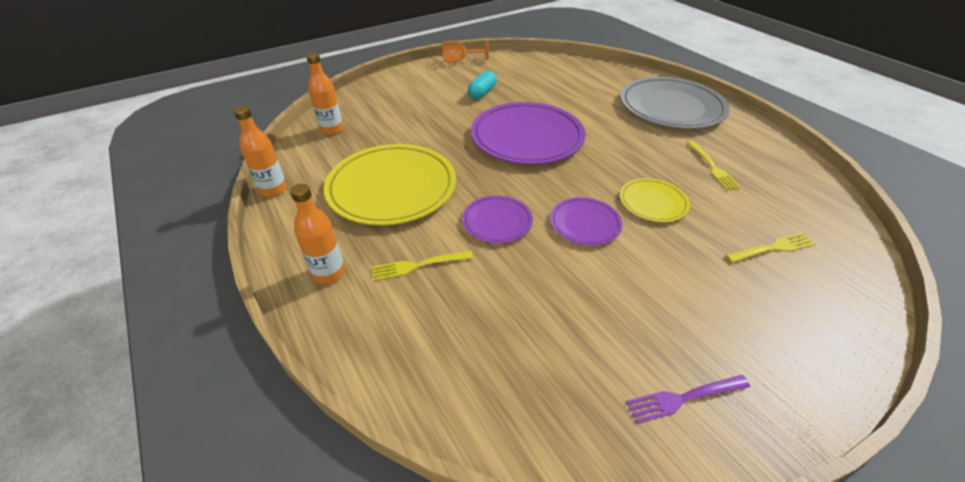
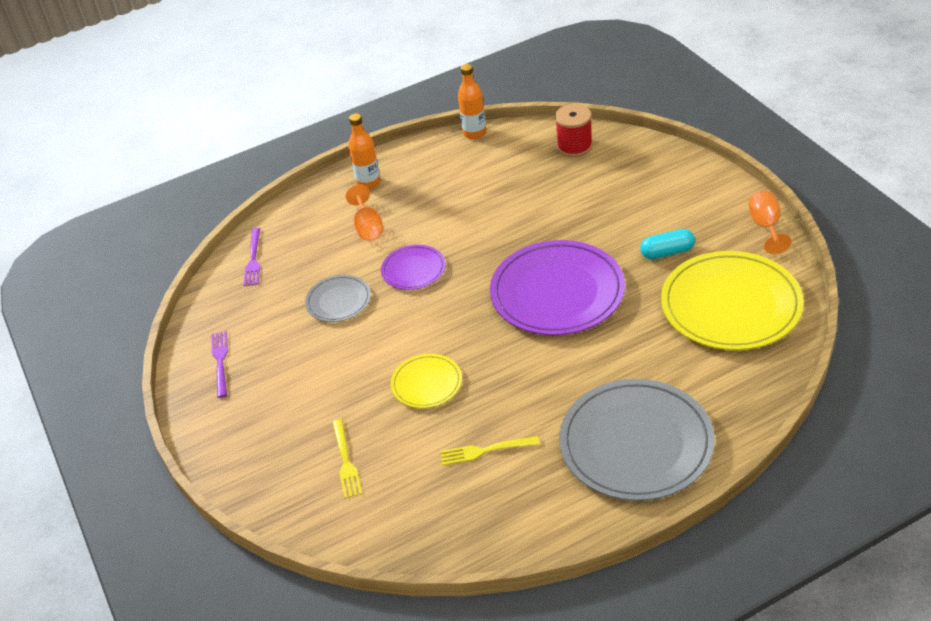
camera: 100 degrees right, 0 degrees up
(332, 130) = (574, 146): orange bottle -> red spool
(392, 187) = (470, 200): yellow plate -> yellow plate (730, 305)
(418, 265) = (368, 227): yellow fork -> orange goblet
(468, 393) = (253, 259): none -> purple fork
(482, 93) = (667, 252): turquoise capsule -> turquoise capsule turned 45 degrees counterclockwise
(549, 279) = (338, 301): none -> grey plate
(585, 223) = (402, 328): purple plate -> none

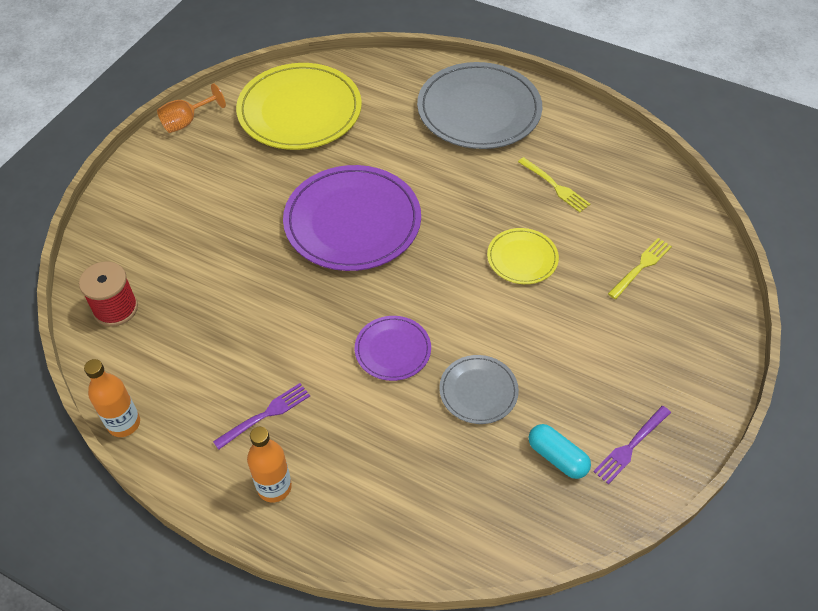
camera: 130 degrees left, 10 degrees up
(253, 259) = (477, 528): purple fork -> purple fork (265, 415)
(368, 227) = (353, 436): orange goblet -> none
(667, 252) = (255, 170): turquoise capsule -> turquoise capsule (557, 457)

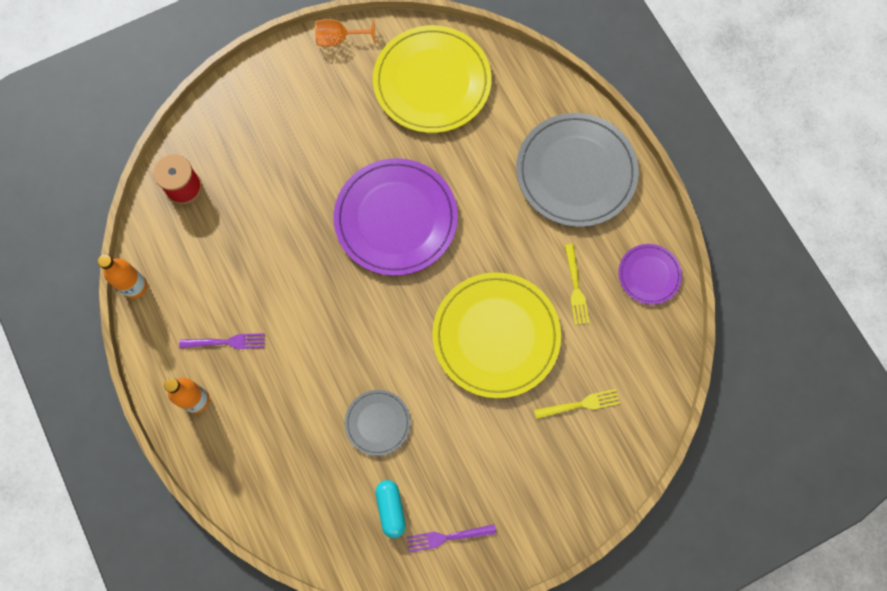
camera: 35 degrees right, 20 degrees up
(393, 350) = (344, 349): purple plate -> purple plate (649, 275)
(522, 258) = (496, 336): yellow plate -> yellow plate, size x1.99

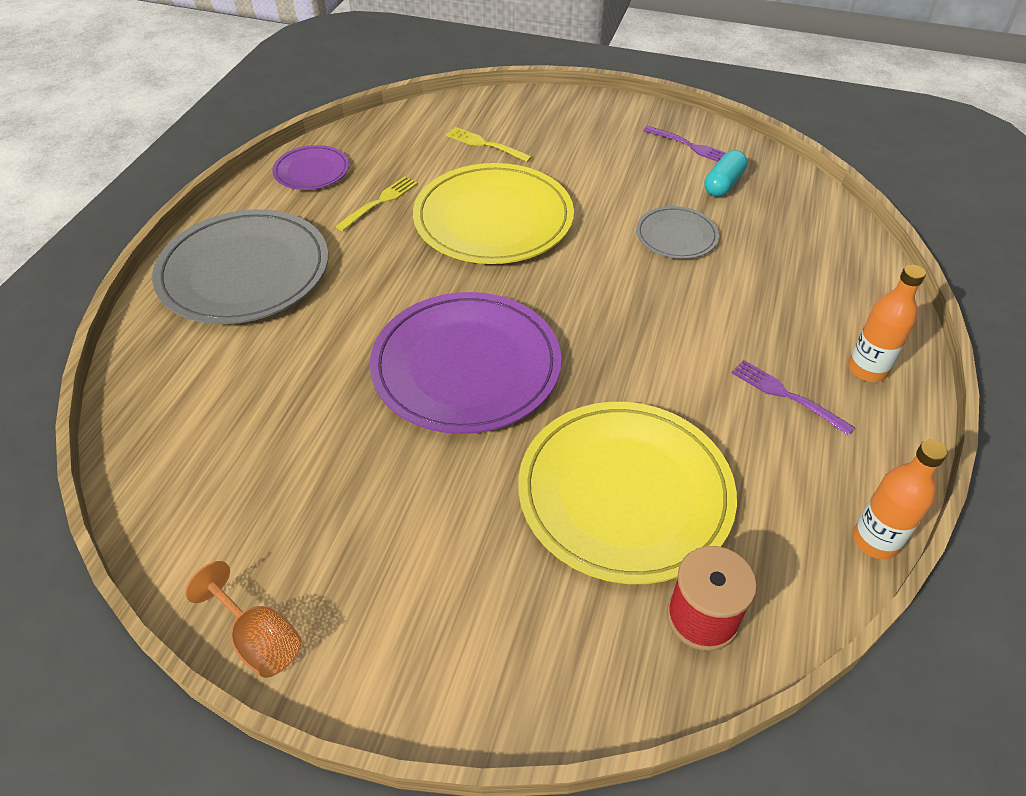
camera: 135 degrees left, 25 degrees down
(432, 82) = (236, 469): yellow plate -> yellow plate (625, 493)

